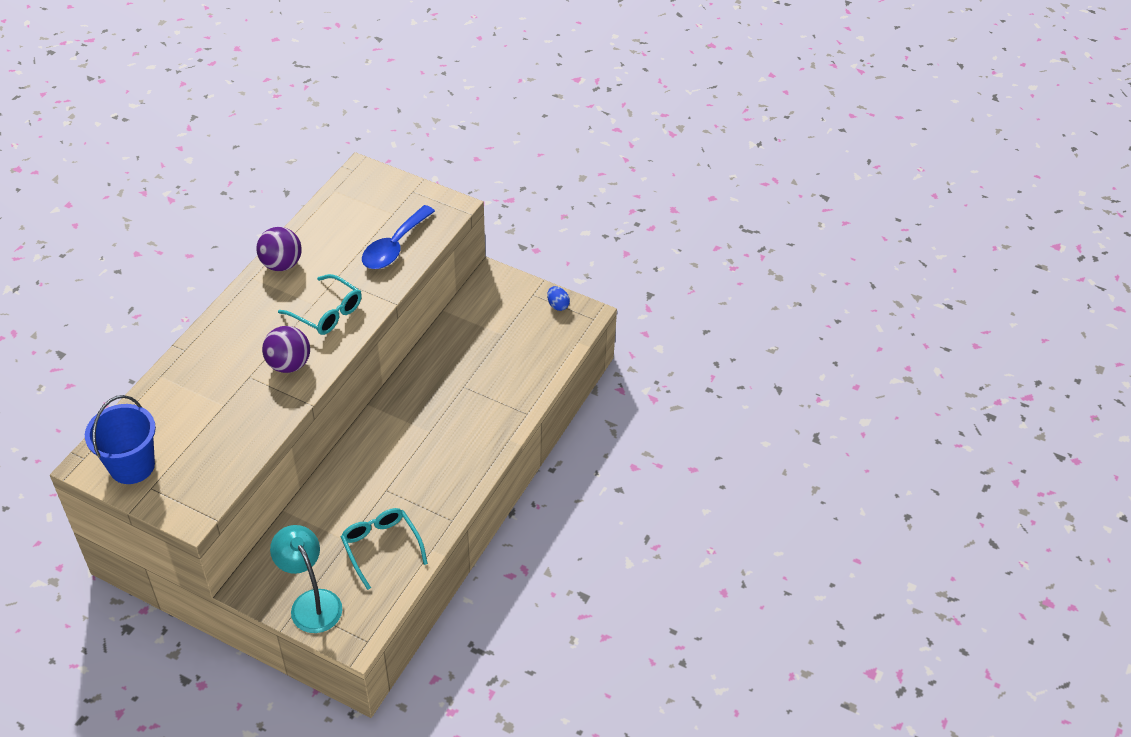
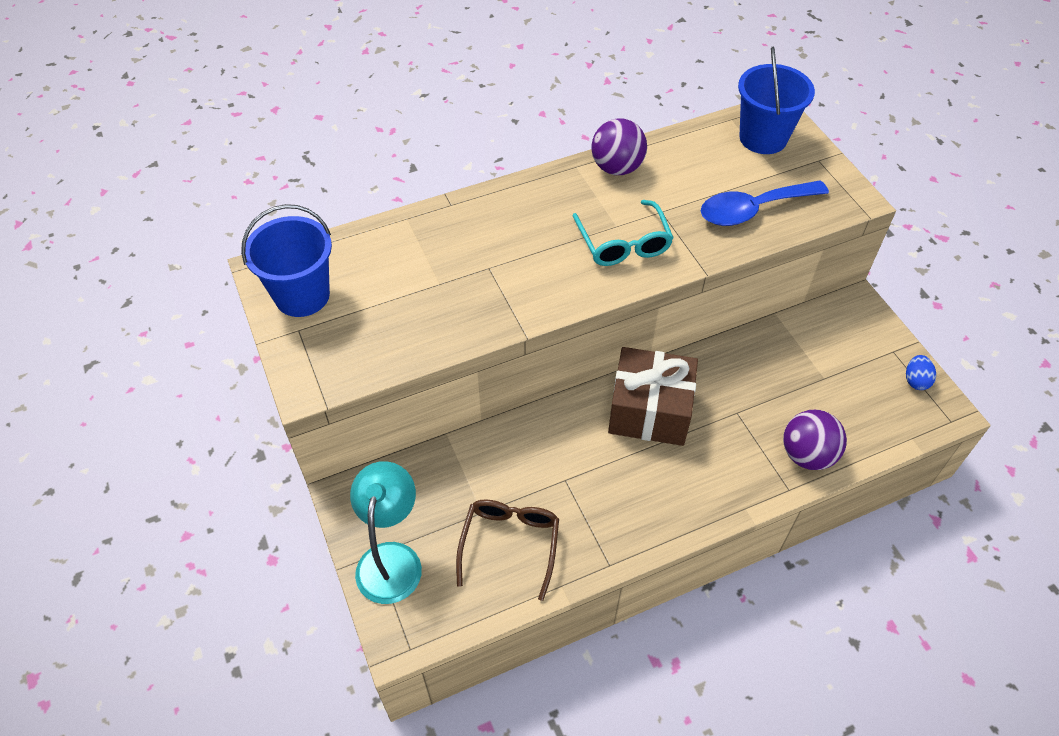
camera: 40 degrees right, 5 degrees up
(289, 364) = (539, 277): purple ball -> purple ball (807, 455)
(365, 193) = (763, 138): none -> blue bucket
(381, 547) = (510, 545): turquoise glasses -> brown glasses
(408, 417) = (649, 411): none -> brown gift

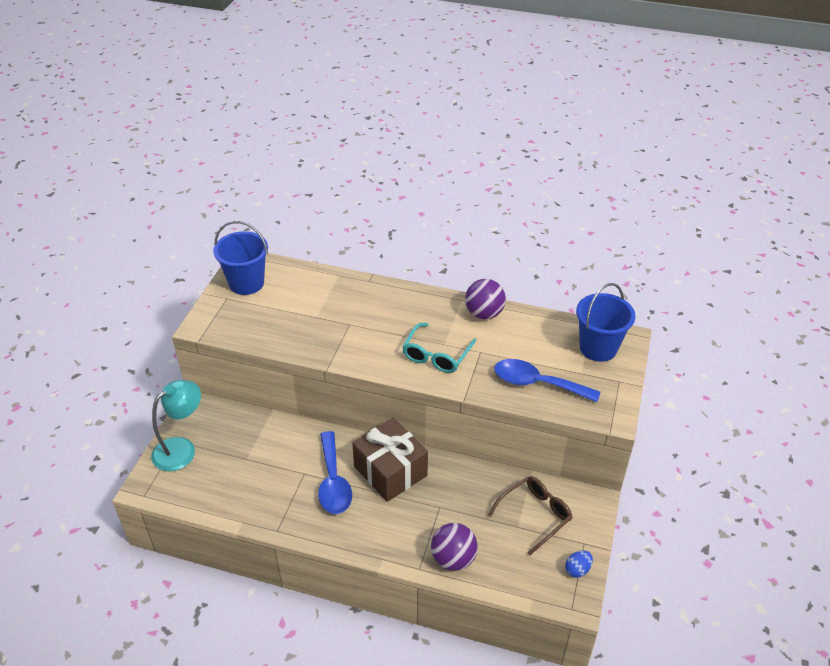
camera: 40 degrees right, 10 degrees down
(510, 545) = (241, 484): brown glasses -> brown glasses (534, 515)
(606, 466) = (333, 482): none -> blue spoon

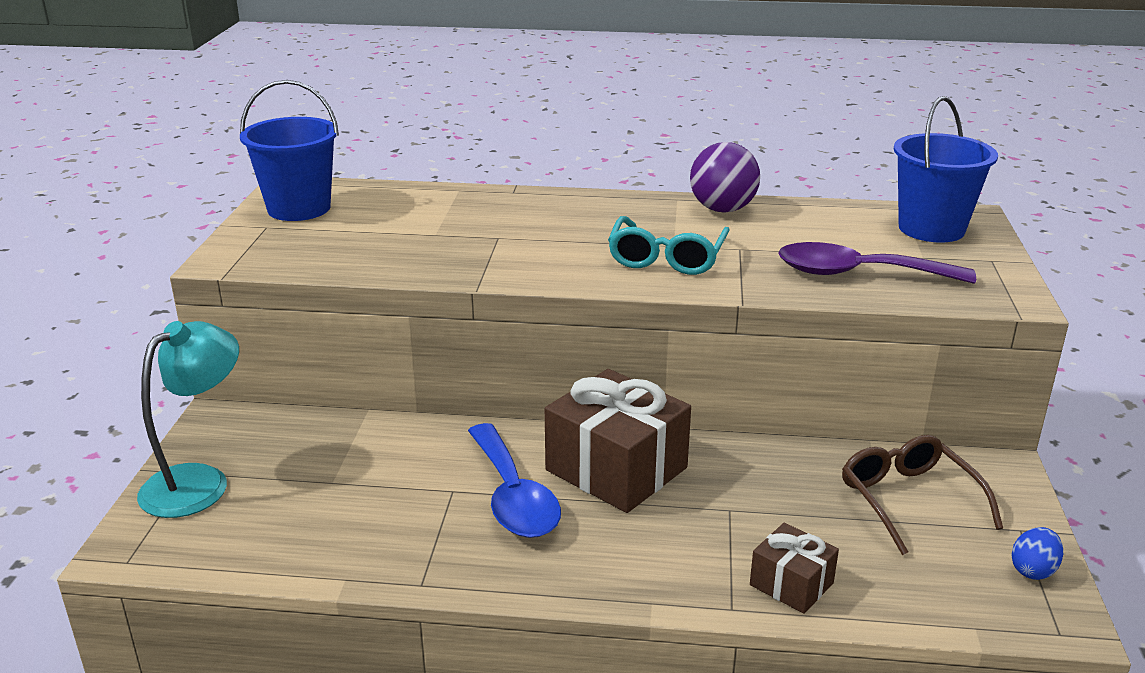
camera: 10 degrees left, 15 degrees down
(453, 559) = (791, 584): purple ball -> brown gift
(534, 515) = (909, 500): brown glasses -> brown glasses turned 60 degrees counterclockwise
(537, 383) = (858, 274): blue spoon -> purple spoon

